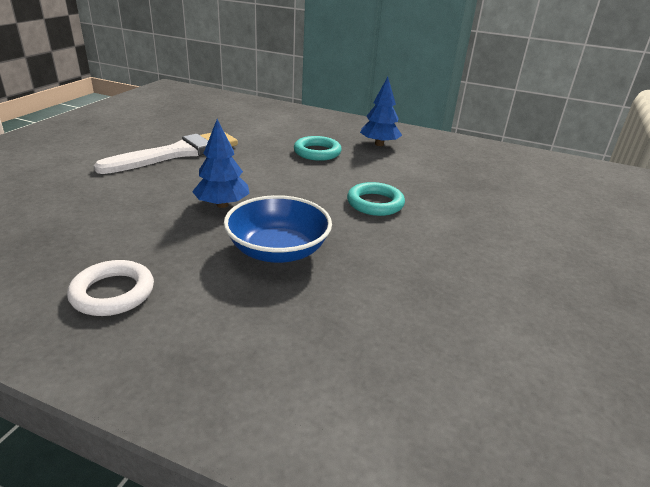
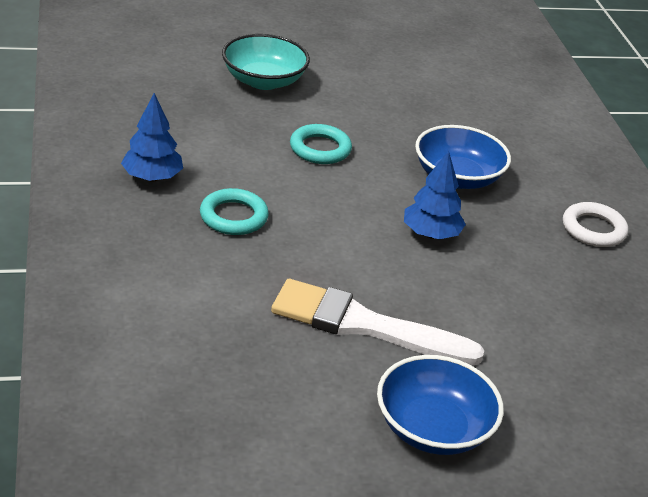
camera: 125 degrees left, 5 degrees up
(86, 143) = (433, 428): none -> blue bowl
(505, 216) = (263, 81): none -> turquoise bowl

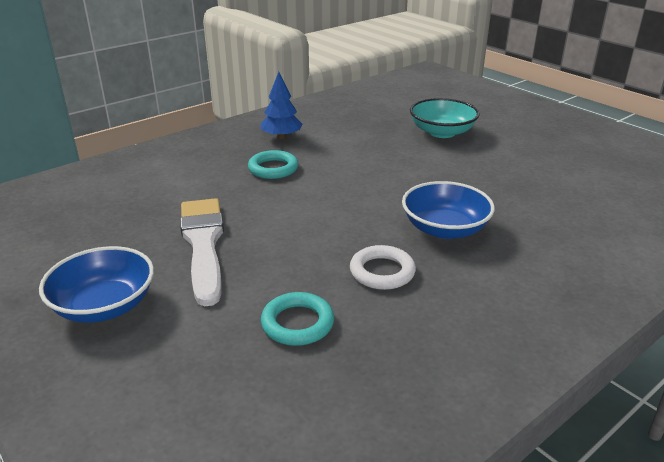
camera: 65 degrees right, 5 degrees down
(320, 149) = (393, 170): turquoise ring -> turquoise ring (297, 323)
(431, 234) = (349, 239): blue tree -> none
(593, 229) = (474, 317): white ring -> white ring (382, 272)

